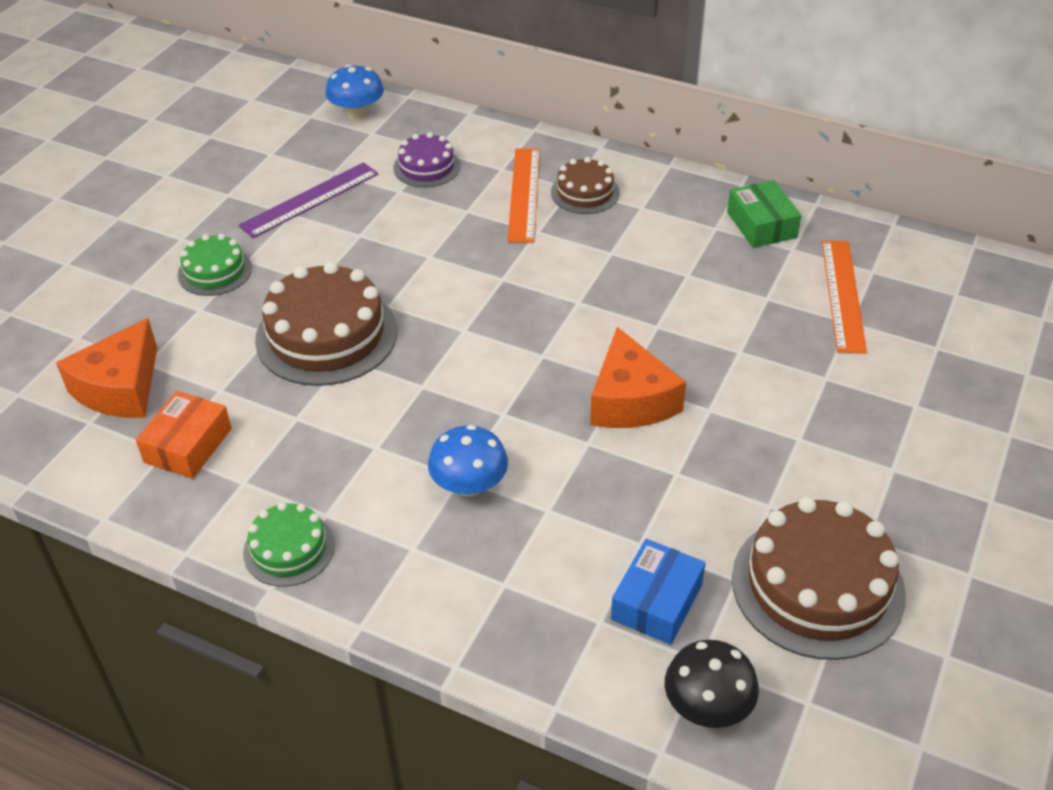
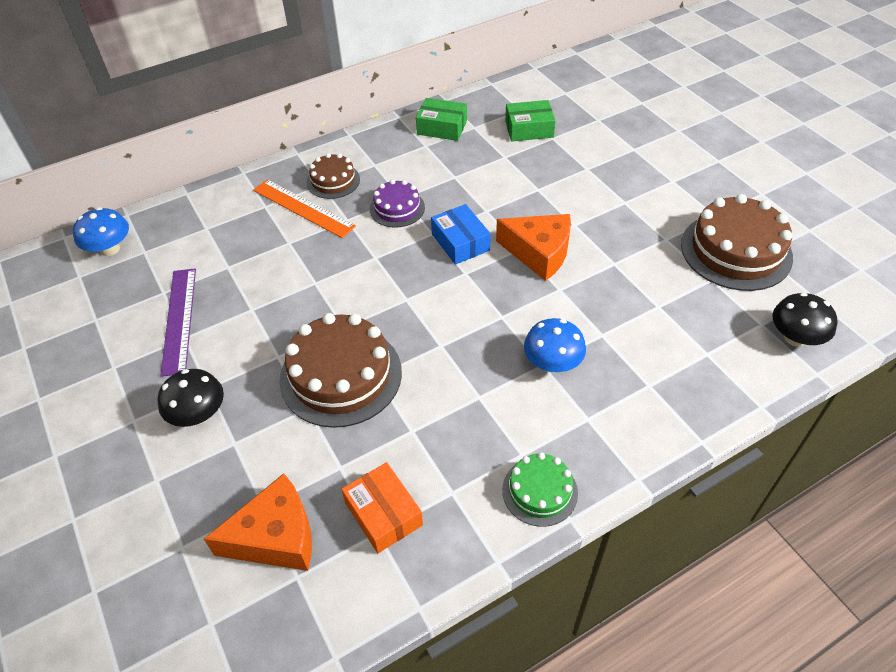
camera: 55 degrees left, 5 degrees up
(120, 388) = (275, 537): orange cheese -> orange cheese turned 75 degrees counterclockwise
(215, 271) = (198, 414): green cake -> black mushroom
(426, 167) = (218, 241): purple cake -> purple cake (397, 208)
(656, 602) = (707, 321): blue box -> blue box (460, 242)
(843, 295) = (529, 129): orange ruler -> green box

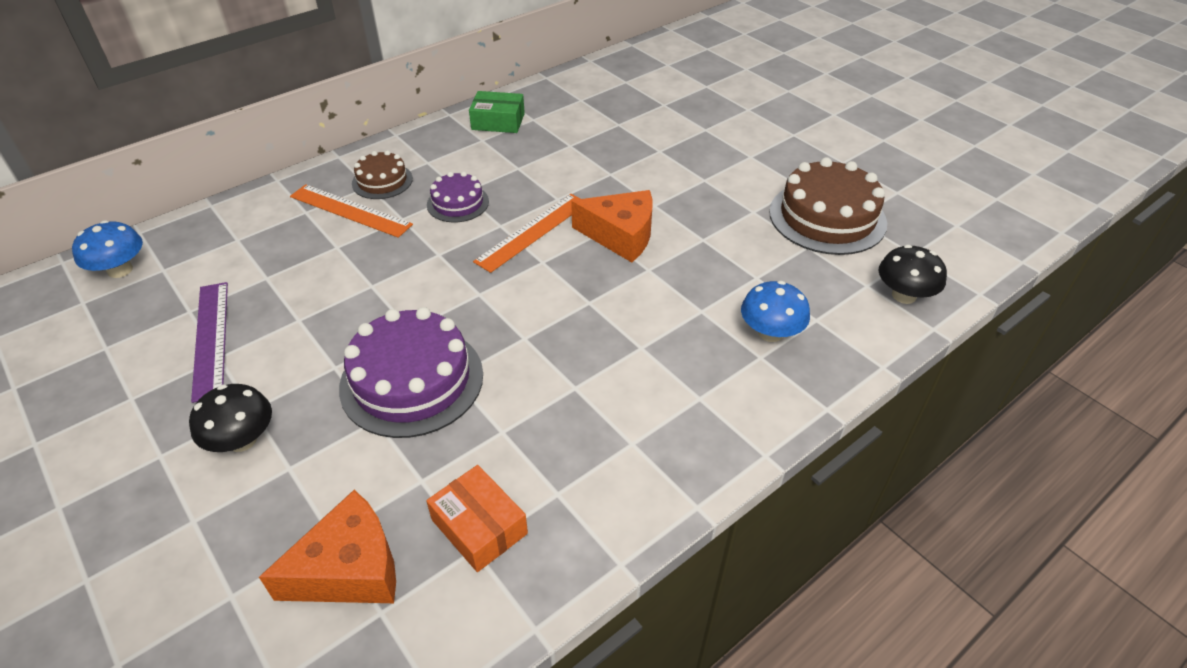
camera: 10 degrees left, 5 degrees down
(341, 375) = (412, 380): brown cake -> purple cake
(460, 242) = (533, 231): blue box -> orange ruler
(529, 129) = (592, 117): green box -> none
(540, 491) = (658, 480): green cake -> none
(552, 363) = (652, 344): blue mushroom -> blue mushroom (770, 333)

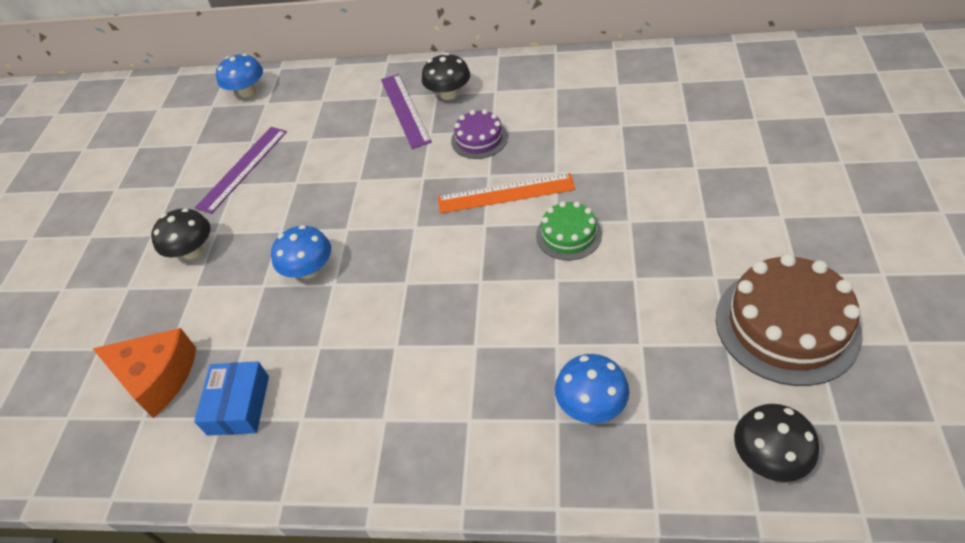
camera: 50 degrees right, 5 degrees up
(350, 210) = (405, 110): orange ruler -> purple ruler
(382, 181) = (449, 94): brown cake -> black mushroom
(412, 380) = (309, 270): purple cake -> blue mushroom
(479, 526) = (238, 405): orange box -> blue box
(498, 121) = (586, 75): green box -> none
(620, 235) = (568, 235): orange cheese -> green cake

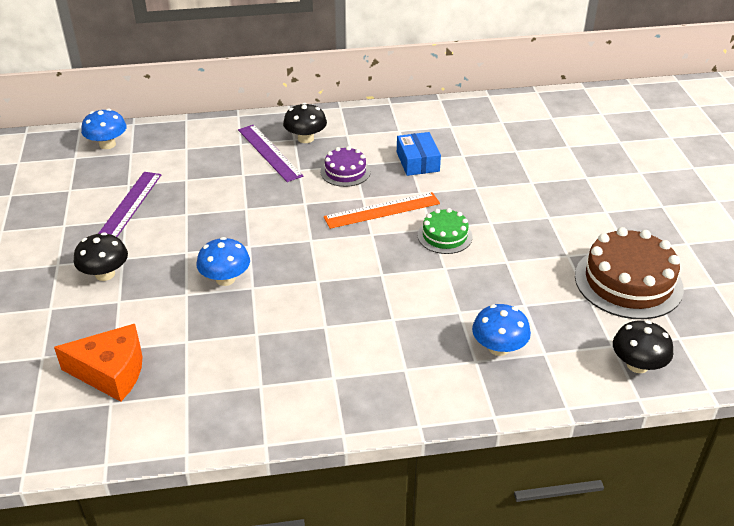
camera: 20 degrees left, 10 degrees down
(238, 405) = (199, 383): blue box -> blue box (417, 162)

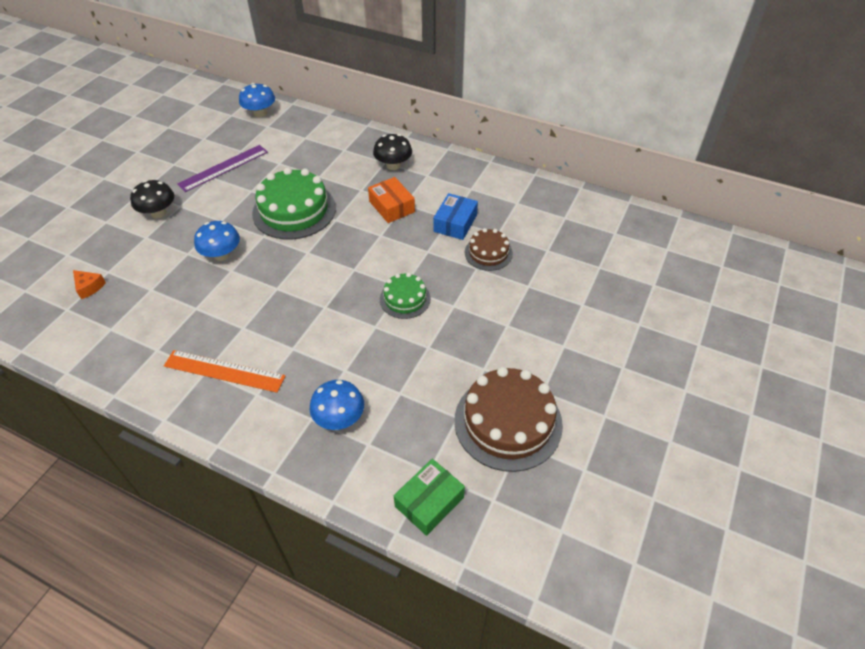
camera: 35 degrees right, 10 degrees up
(111, 372) = (89, 287): orange cheese -> orange cheese, size x0.49
(254, 212) = (294, 210): none -> green cake
(269, 152) = (356, 166): purple ruler -> none
(345, 171) = (391, 207): purple cake -> orange box
(382, 210) = (383, 253): orange ruler -> orange ruler (224, 371)
(472, 172) = (488, 253): none -> brown cake
(637, 365) = (429, 502): black mushroom -> green box

